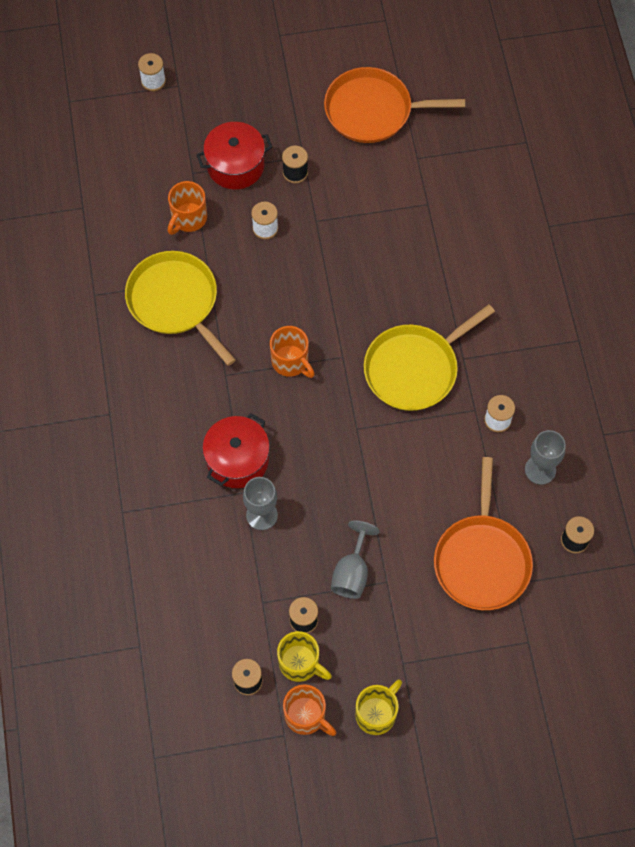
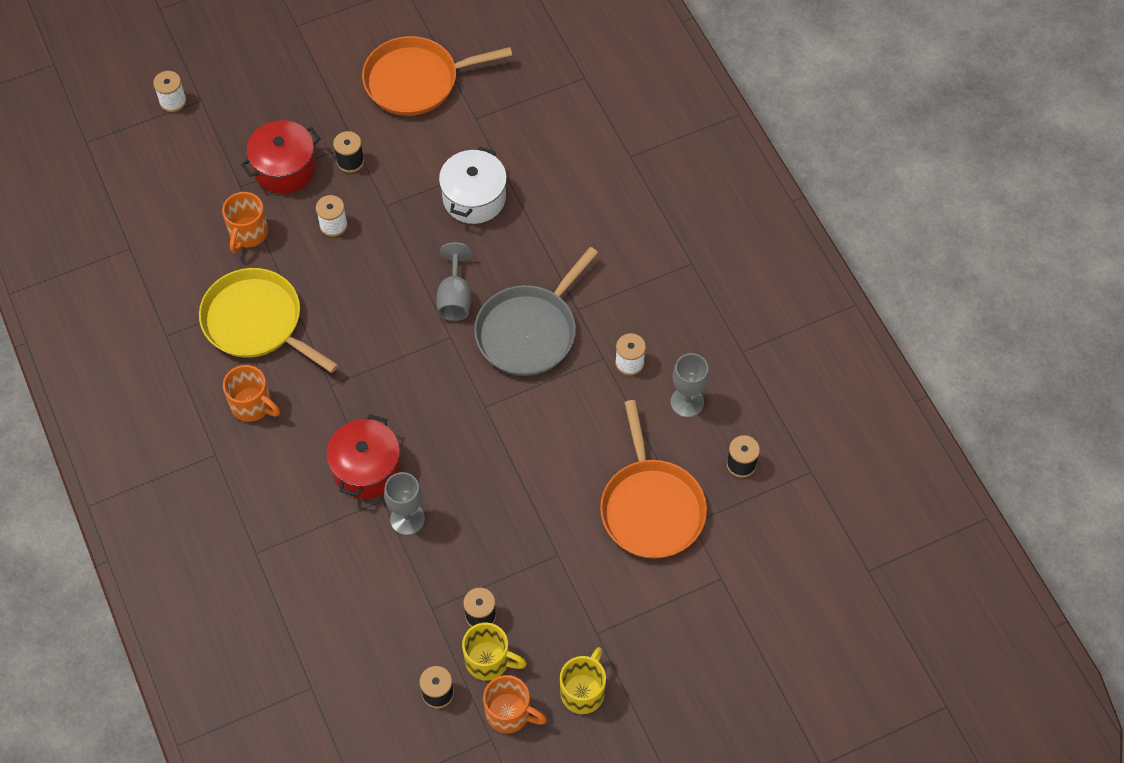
camera: 15 degrees left, 5 degrees down
(291, 362) = (397, 355): orange mug -> orange mug (252, 405)
(352, 572) = (519, 554): grey goblet -> grey goblet (455, 298)
(397, 232) = (474, 198): none -> white pot
(415, 368) = (529, 331): yellow pan -> grey pan

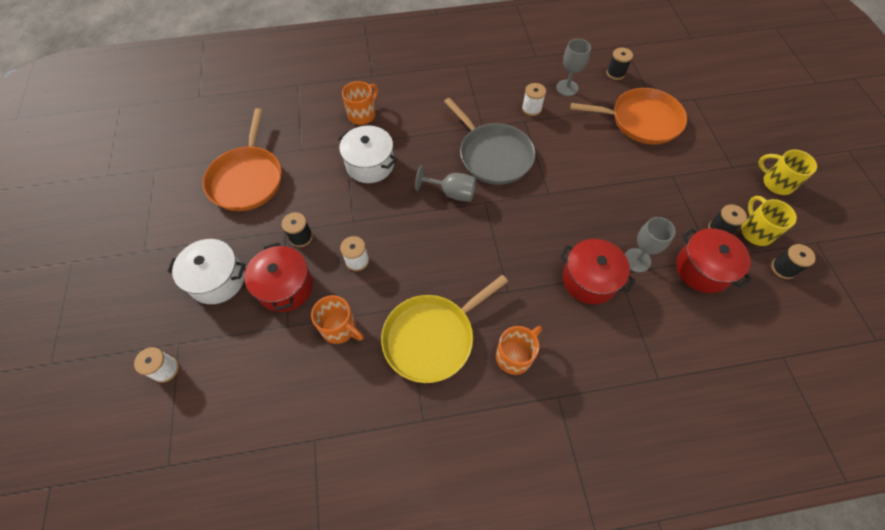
camera: 75 degrees left, 0 degrees up
(278, 104) = (217, 279): none -> white pot
(413, 596) = (703, 269): none -> red pot
(489, 661) = (755, 231): yellow mug -> yellow mug turned 45 degrees counterclockwise
(509, 713) = (796, 227): orange mug -> orange mug (362, 114)

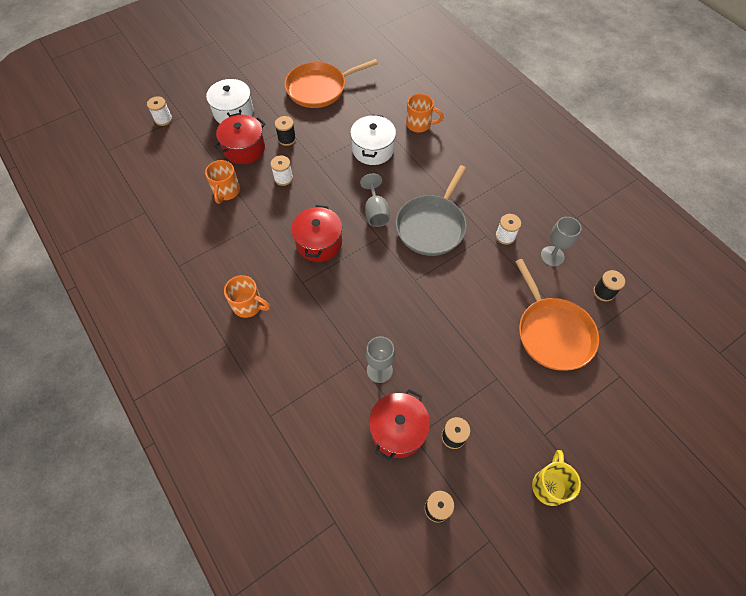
camera: 65 degrees right, 0 degrees up
(432, 337) = (242, 247): yellow pan -> none
(589, 279) = (341, 338): red pot -> red pot (319, 243)
(755, 231) = (469, 473): yellow mug -> none

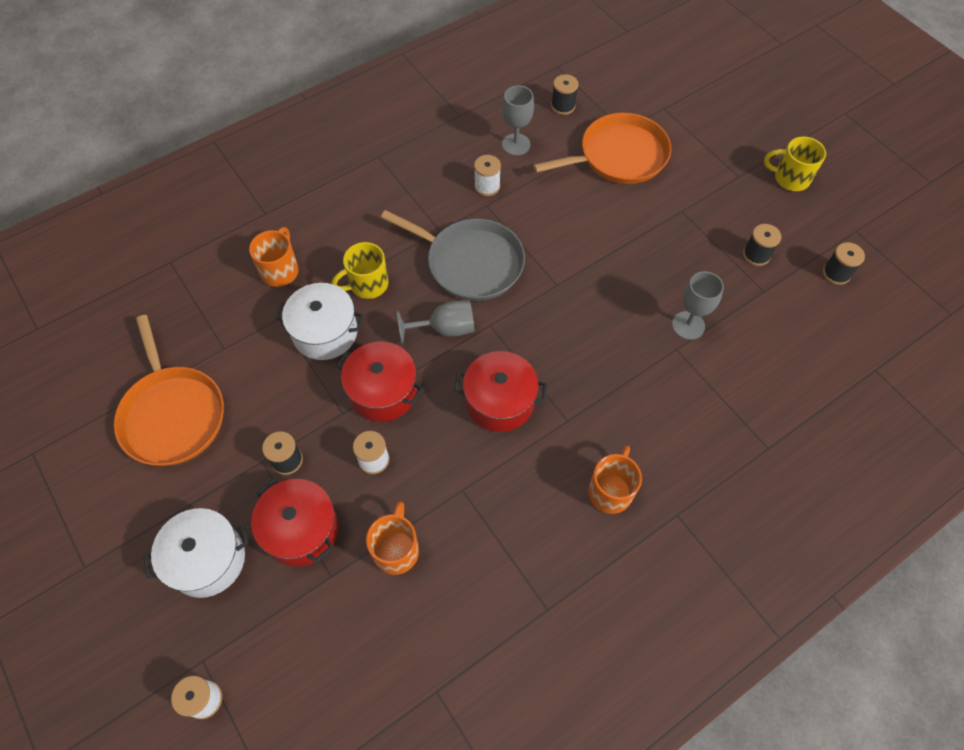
camera: 90 degrees left, 0 degrees up
(226, 191) = (396, 550): orange mug -> orange mug turned 90 degrees counterclockwise
(398, 430) = (759, 307): red pot -> red pot (383, 392)
(410, 168) = (367, 284): none -> yellow mug

